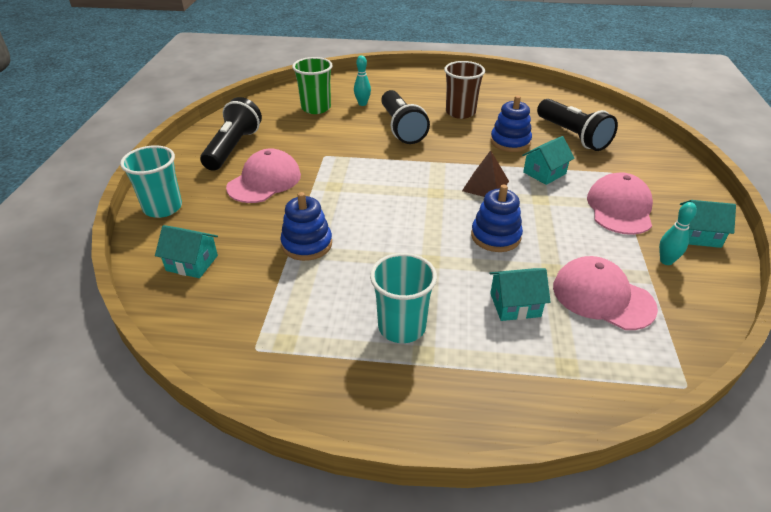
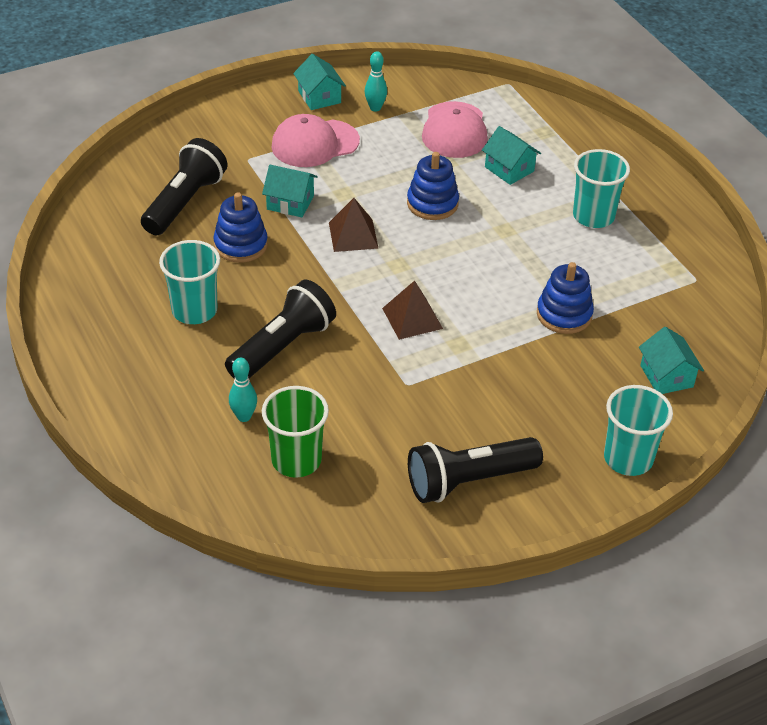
camera: 125 degrees left, 5 degrees up
(264, 181) = (504, 406): pink cap -> none
(377, 178) = (412, 318): none -> brown pyramid
(460, 112) = (194, 310): brown cup -> turquoise cup

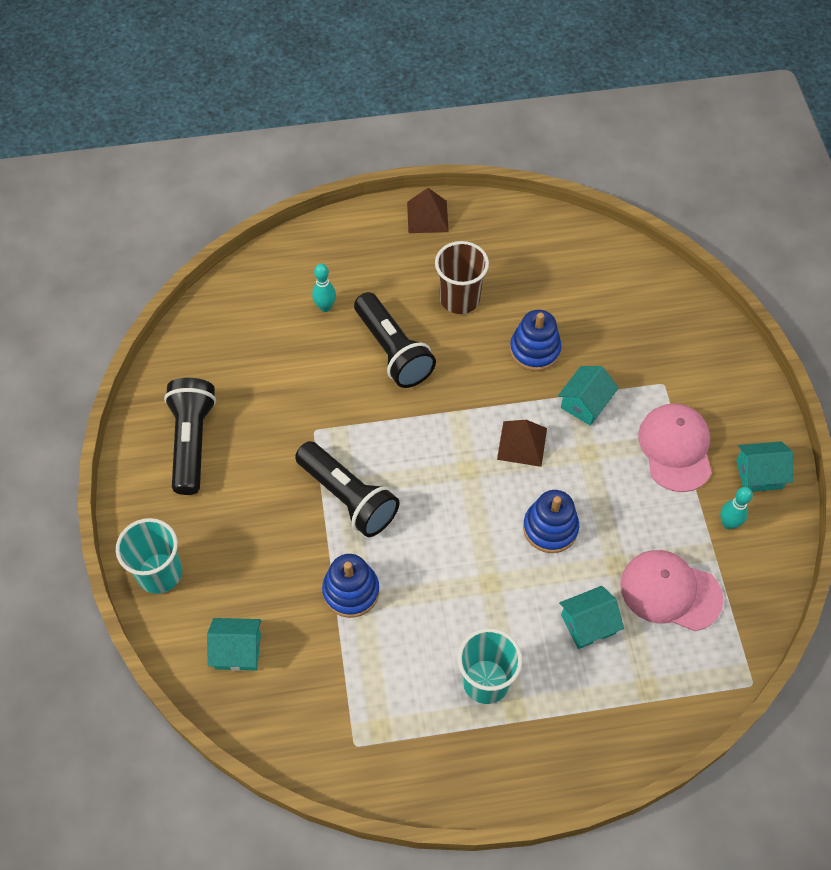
camera: 110 degrees right, 15 degrees up
(185, 202) = (608, 320): black flashlight -> black flashlight (348, 497)
(194, 310) = (459, 299): turquoise cup -> brown cup
(296, 460) = (266, 330): green cup -> none
(412, 318) = (392, 459): brown pyramid -> brown pyramid (427, 216)

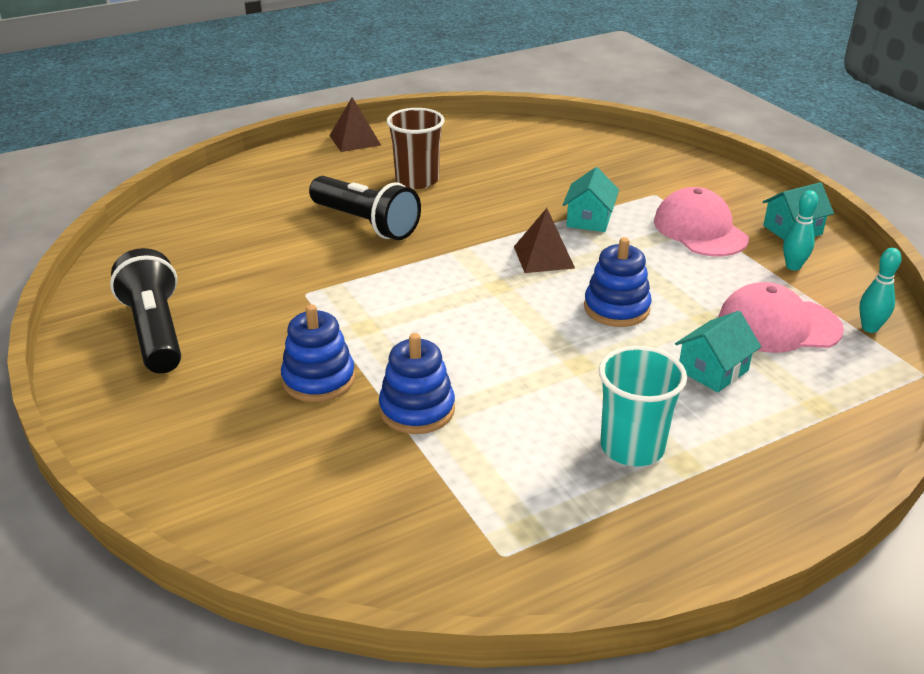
camera: 20 degrees left, 25 degrees down
(160, 573) = (150, 453): turquoise cup -> none
(238, 650) = (291, 501): turquoise house -> none
(325, 307) = (276, 209): turquoise bowling pin -> turquoise bowling pin (869, 328)
(348, 497) = (372, 334): black flashlight -> none
(534, 350) = (514, 197): blue stacking toy -> blue stacking toy (319, 379)

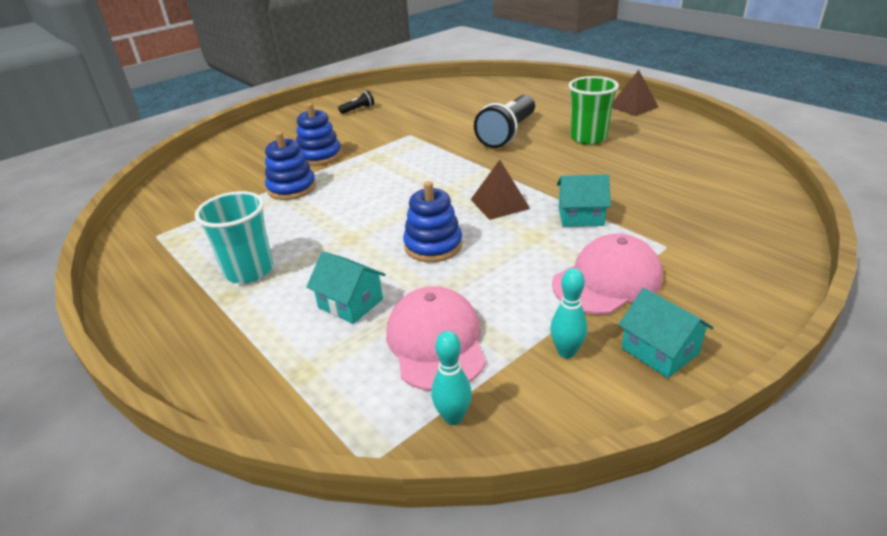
camera: 80 degrees right, 0 degrees up
(155, 331) = (358, 109): black flashlight -> black flashlight, size x0.44
(417, 180) = (588, 138): brown cup -> green cup

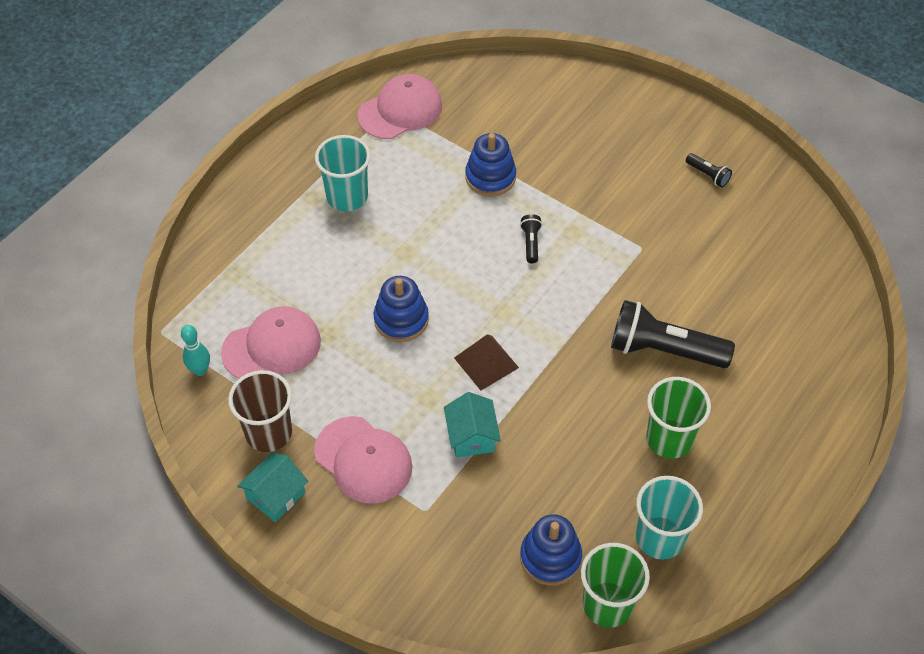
camera: 75 degrees right, 20 degrees up
(164, 230) = (400, 110): none -> pink cap
(319, 156) = (567, 177): blue stacking toy -> blue stacking toy (550, 557)
(350, 303) = (312, 280): turquoise house -> none
(378, 175) = (531, 243): none -> black flashlight
(566, 352) = (269, 433): turquoise bowling pin -> brown cup
(633, 107) = (790, 493): brown pyramid -> none
(676, 147) = (660, 538): none -> turquoise cup
(742, 169) = (607, 604): none -> green cup

